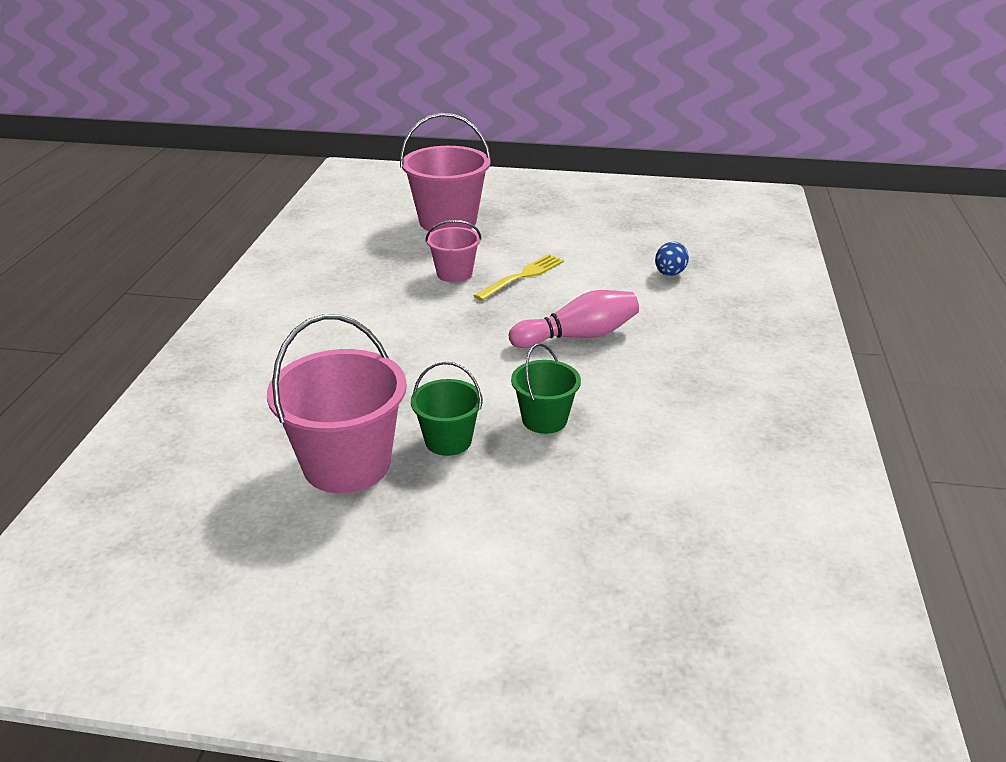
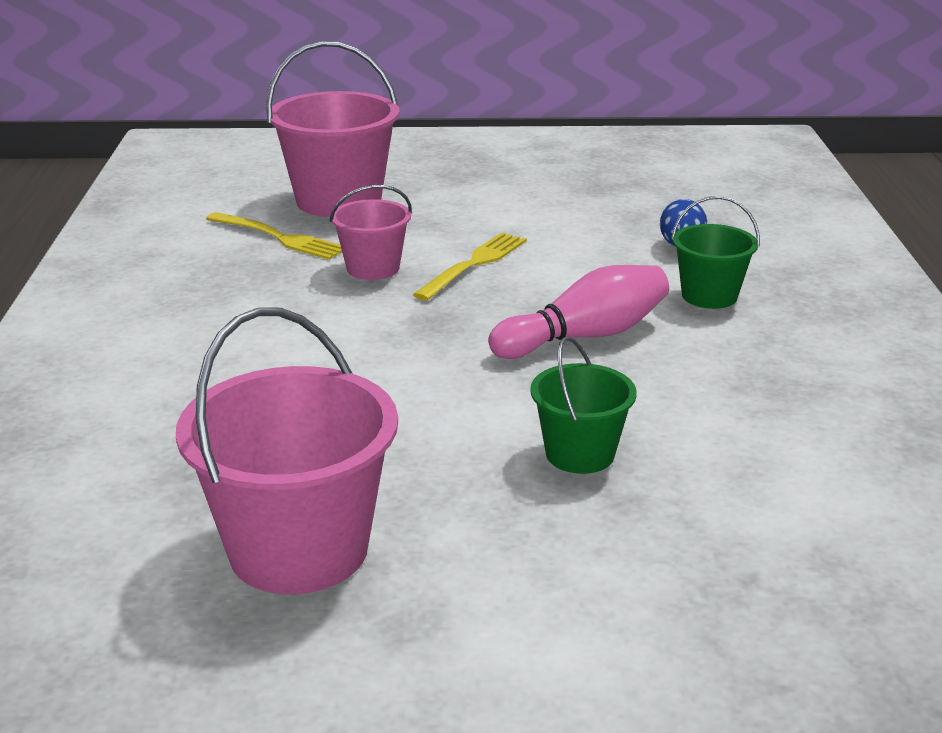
camera: 10 degrees left, 5 degrees down
(400, 246) = (279, 238): none -> yellow fork
(448, 441) = (446, 498): green bucket -> green bucket (709, 296)

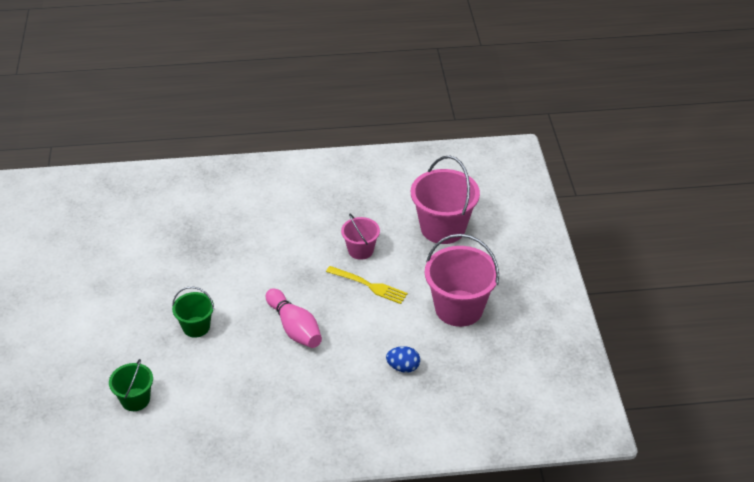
camera: 85 degrees right, 15 degrees up
(279, 238) = (392, 214): yellow fork -> none
(298, 549) = (141, 257): pink bucket -> pink bucket (459, 308)
(709, 296) = (341, 375): green bucket -> green bucket (135, 399)

